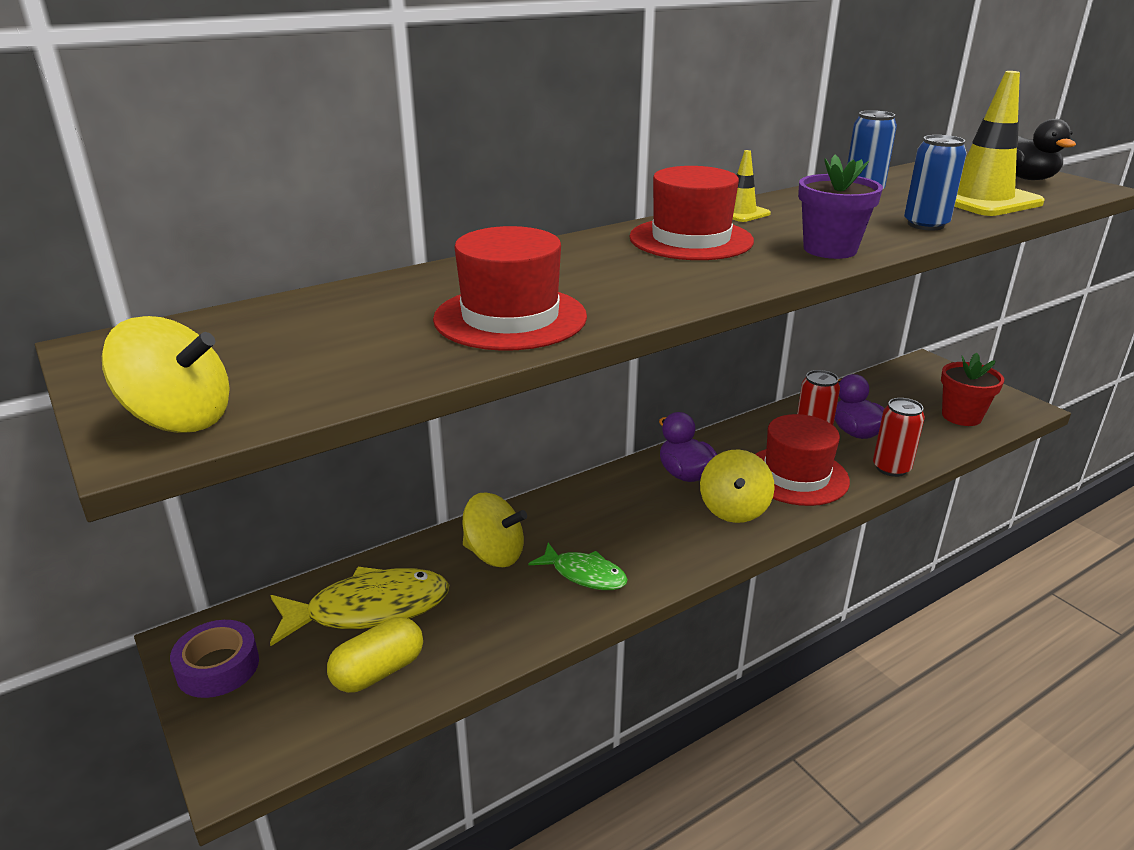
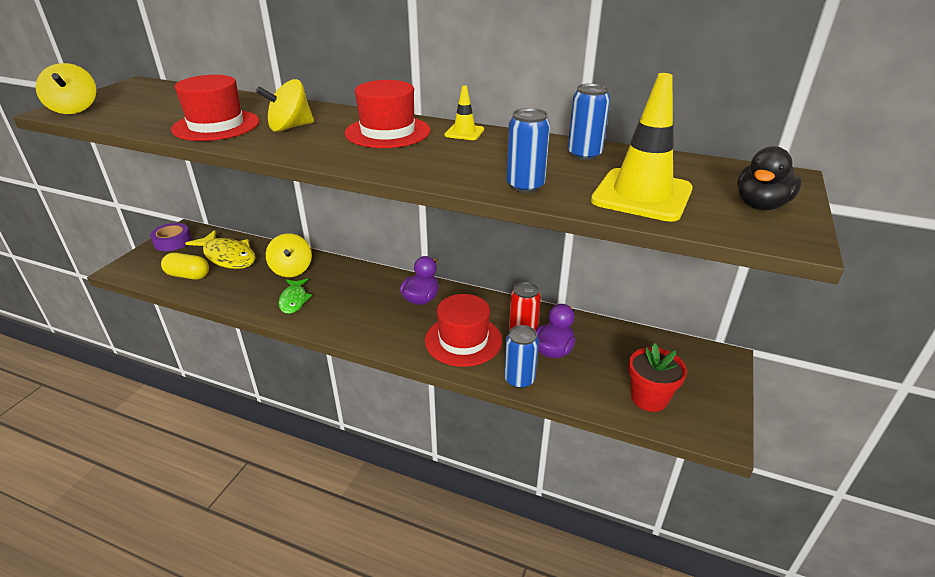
camera: 55 degrees right, 5 degrees up
(734, 509) = (399, 328): yellow spinning top -> yellow spinning top (290, 127)
(830, 249) = (417, 167): purple flower pot -> none
(891, 468) = (519, 379): red can -> blue can

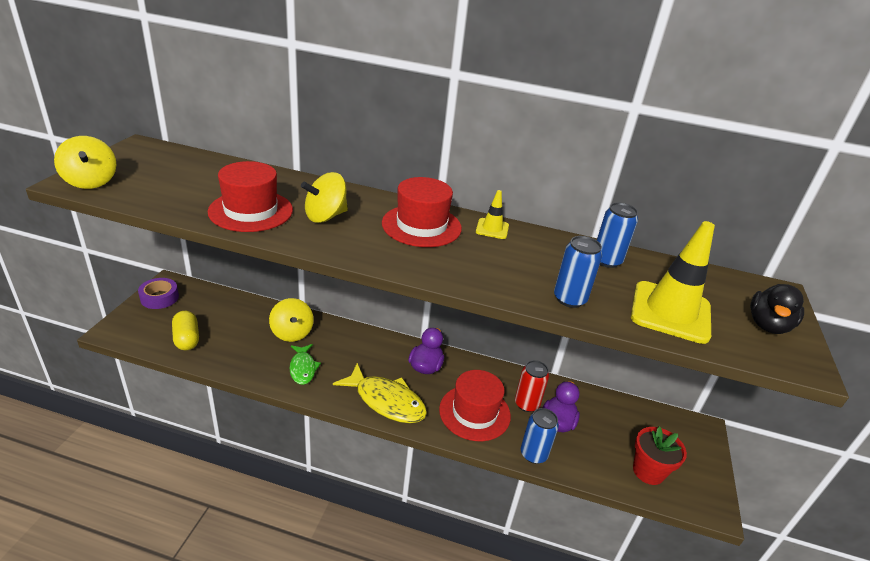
camera: 10 degrees left, 0 degrees up
(188, 275) = (187, 339): yellow capsule -> yellow capsule turned 60 degrees clockwise
(228, 256) = (223, 316): yellow fish -> yellow fish (386, 401)

